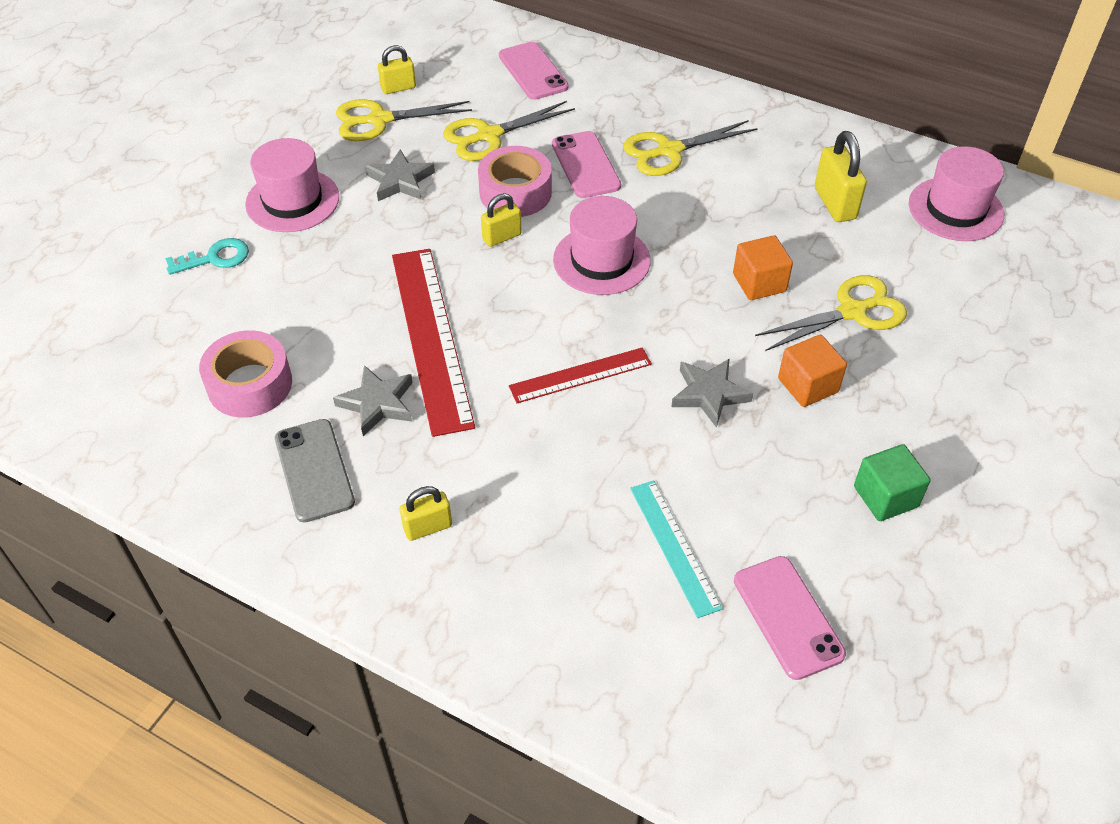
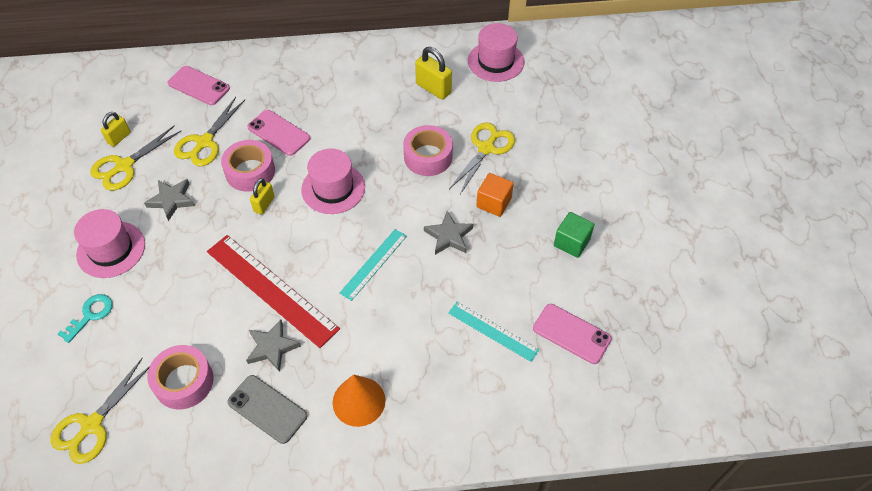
camera: 35 degrees left, 5 degrees up
(428, 527) = (359, 401): yellow padlock -> orange cone
(580, 375) = (374, 264): red ruler -> turquoise ruler
(669, 151) = (320, 100): yellow scissors -> yellow scissors (92, 425)
(759, 283) = (428, 157): orange cube -> pink tape

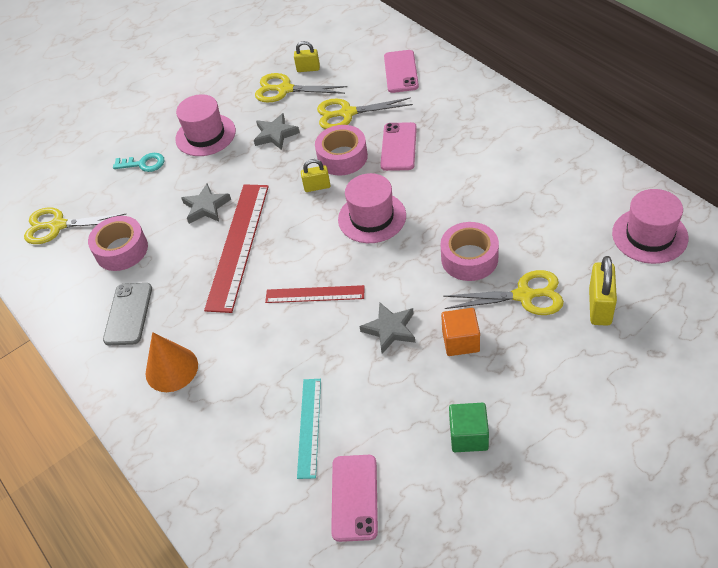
camera: 65 degrees right, 5 degrees down
(272, 347) = (185, 281): grey star -> grey star (206, 207)
(374, 264) = (315, 294): turquoise ruler -> red ruler
(433, 88) = (558, 211): yellow padlock -> yellow padlock (600, 307)

